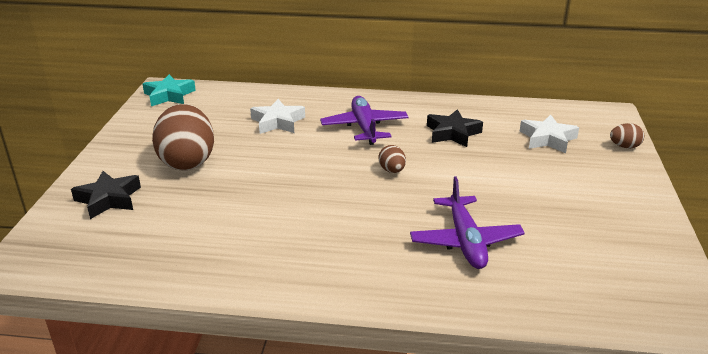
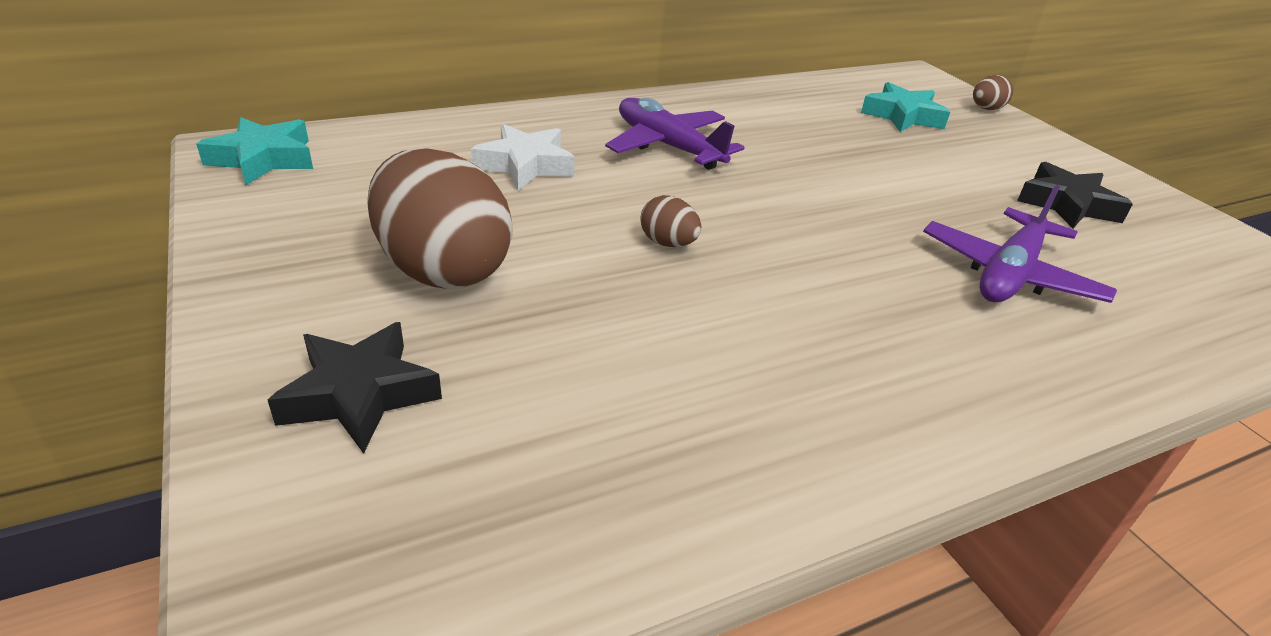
camera: 35 degrees left, 5 degrees up
(392, 170) = (787, 200): brown egg -> brown egg (668, 243)
(452, 133) = (791, 131): black star -> black star (1067, 204)
(465, 241) = (1009, 274): purple plane -> purple plane turned 75 degrees clockwise
(547, 139) = (903, 116): white star -> turquoise star

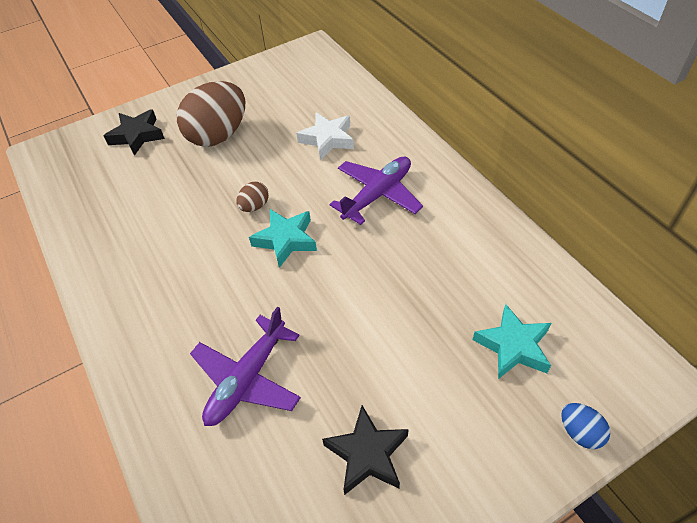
camera: 90 degrees right, 15 degrees up
(263, 159) = (304, 59): turquoise star -> turquoise star (286, 240)
(986, 109) = (580, 432): brown egg -> blue egg
(1009, 274) = (247, 379): purple plane -> purple plane turned 90 degrees counterclockwise

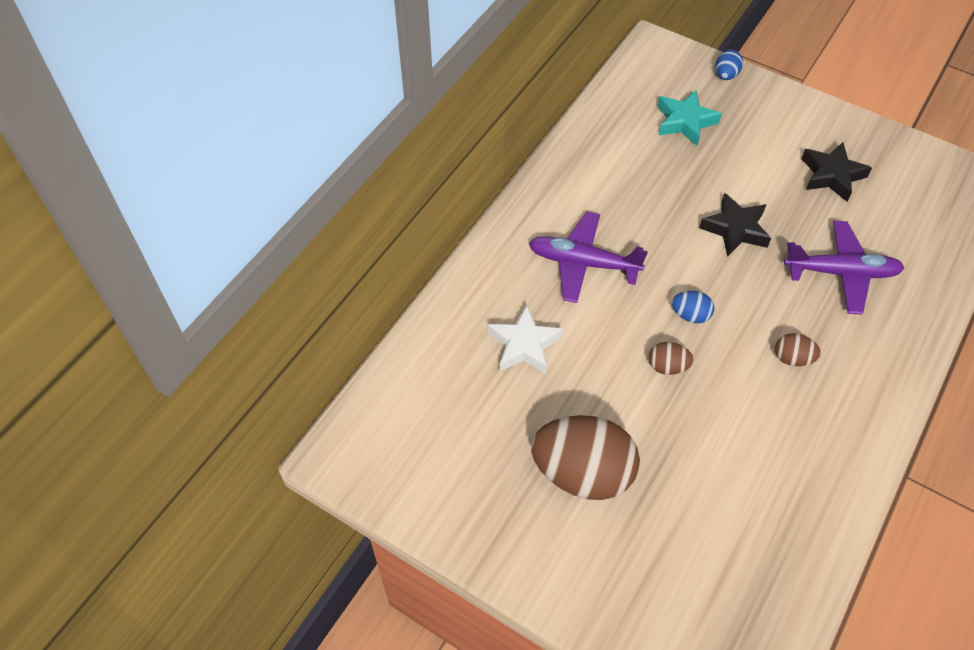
camera: 120 degrees left, 5 degrees up
(137, 136) = (640, 582): black star -> black star (735, 229)
(200, 287) = (792, 358): none -> brown egg
(286, 240) = (690, 315): turquoise star -> blue egg

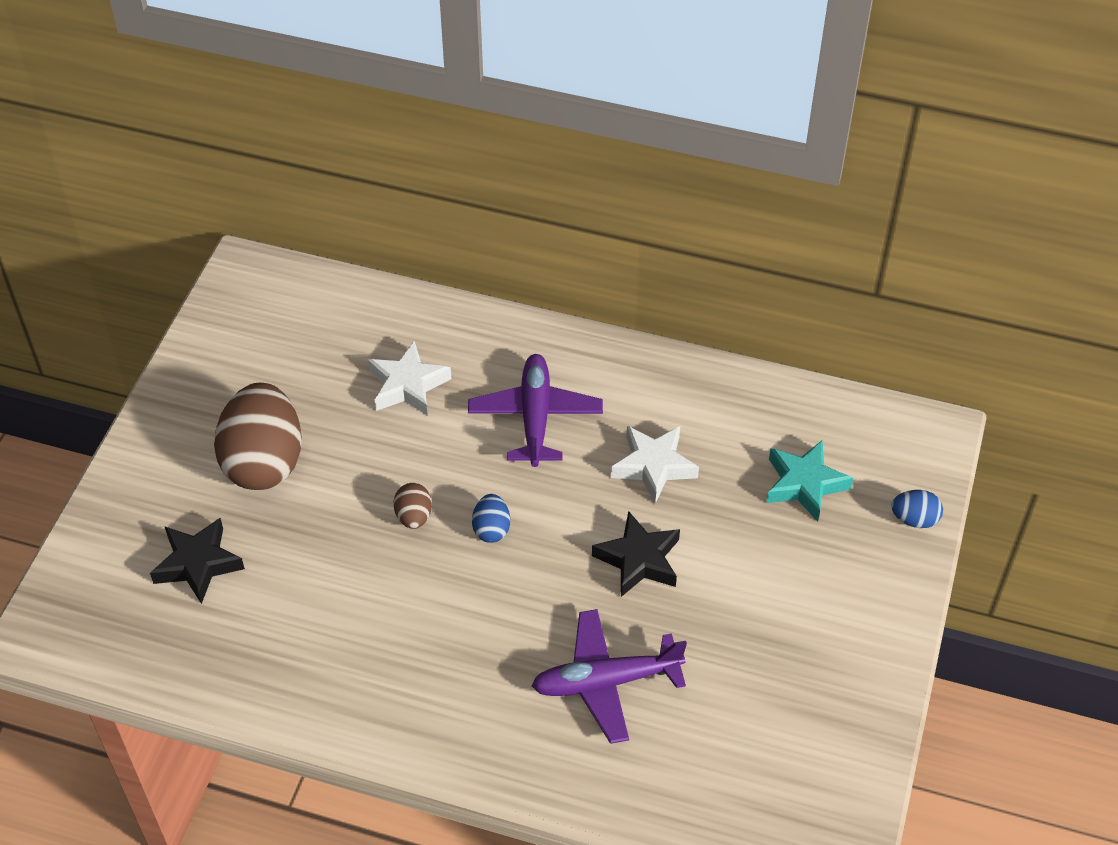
camera: 75 degrees right, 5 degrees down
(650, 201) = (653, 466): none -> white star
(792, 358) = (458, 638): brown egg -> none
(831, 175) = (773, 660): black star -> black star (198, 564)
(841, 273) = (606, 682): purple plane -> purple plane turned 90 degrees clockwise

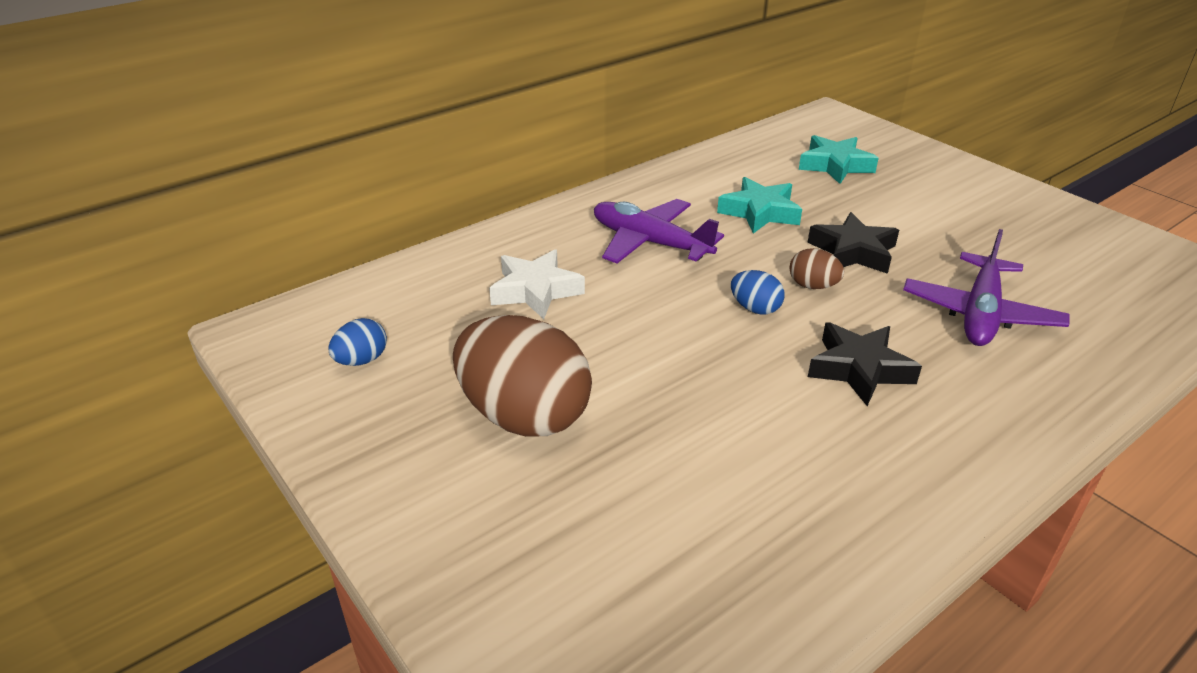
camera: 55 degrees left, 15 degrees down
(198, 564) = (618, 529): black star -> black star (859, 369)
(414, 516) = (698, 346): brown egg -> brown egg (813, 286)
(653, 466) = (760, 212): white star -> turquoise star
(914, 519) = (901, 143): blue egg -> blue egg (361, 360)

